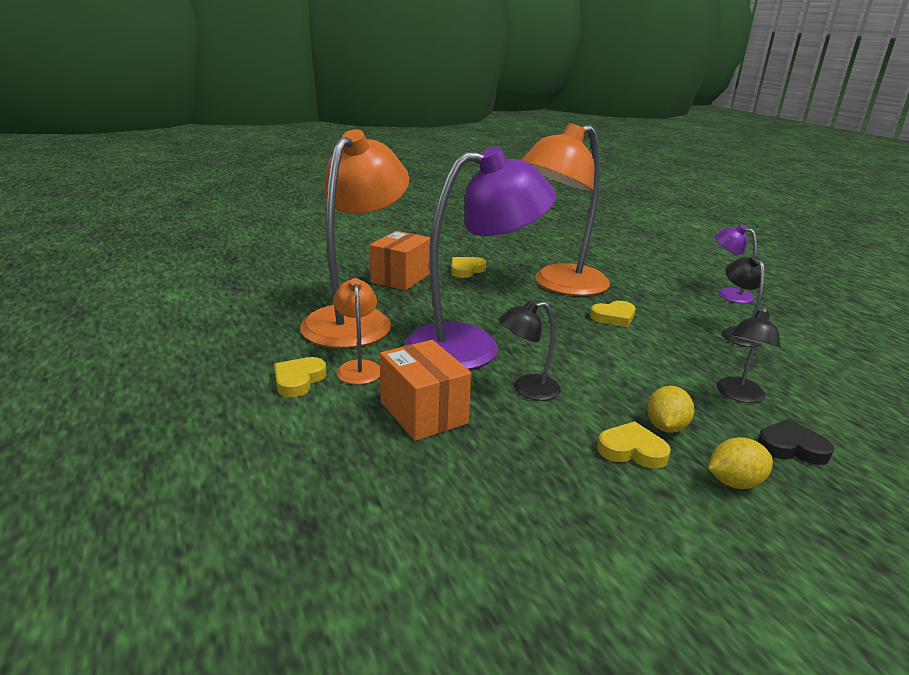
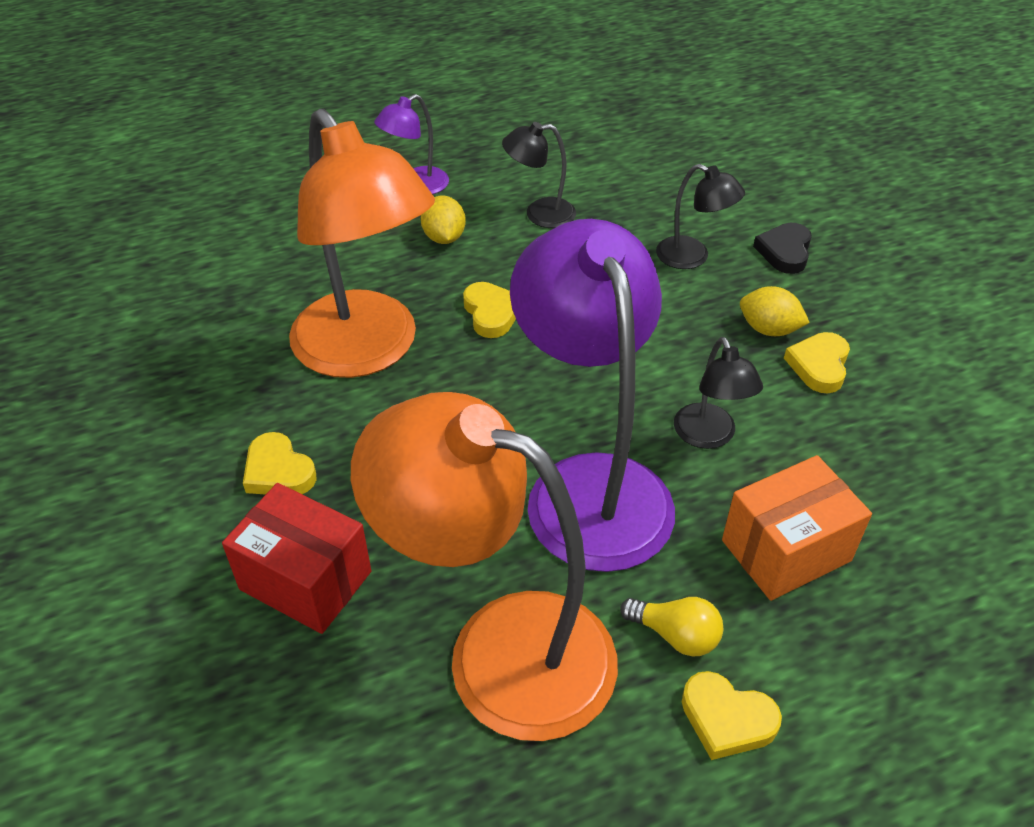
camera: 85 degrees left, 20 degrees up
(358, 367) = (675, 635): orange lamp -> yellow light bulb
(400, 278) = (305, 580): orange box -> red box
(734, 482) = (852, 306): yellow lemon -> yellow lemon (444, 237)

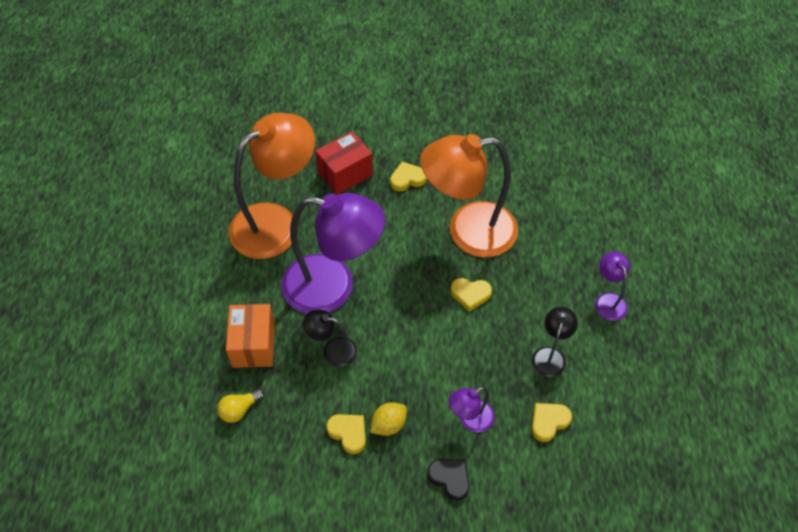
camera: 115 degrees right, 10 degrees up
(444, 237) = (548, 296): yellow lemon -> none
(675, 635) = (244, 282): yellow light bulb -> yellow light bulb (239, 409)
(692, 257) = (470, 420): black lamp -> purple lamp
(727, 719) = (201, 281): yellow heart -> yellow heart (548, 422)

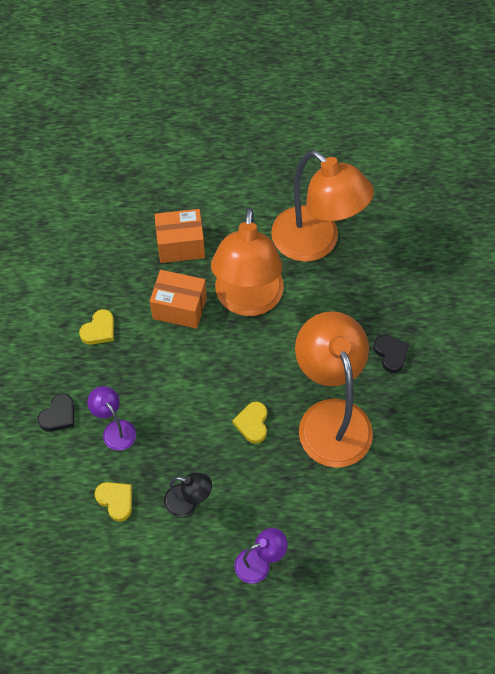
camera: 85 degrees right, 5 degrees up
(239, 409) = (118, 245): yellow light bulb -> none
(332, 350) = (179, 308): black lamp -> orange box
(333, 287) = (248, 300): purple lamp -> orange lamp
(345, 173) = (387, 295): red box -> none
(388, 424) = (108, 361): yellow lemon -> none
(407, 179) = (391, 354): yellow heart -> black heart

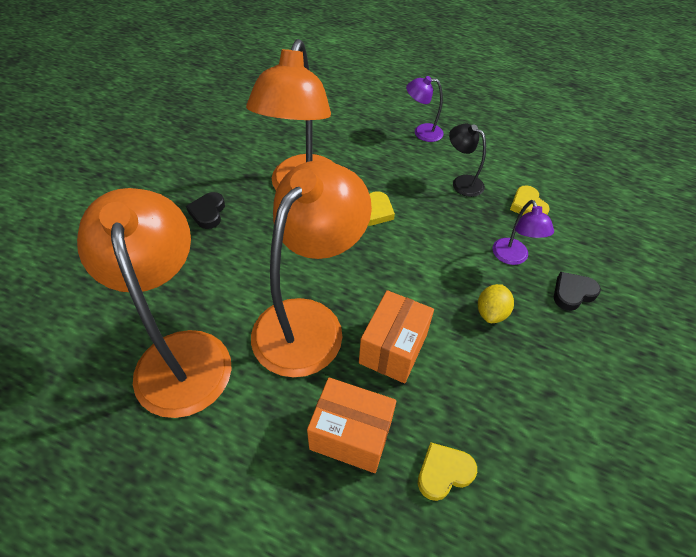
camera: 155 degrees left, 10 degrees down
(99, 330) = (504, 365): yellow heart -> yellow heart (443, 472)
(119, 367) = (491, 313): none -> yellow lemon
(179, 308) = (393, 348): orange box -> orange box turned 75 degrees clockwise

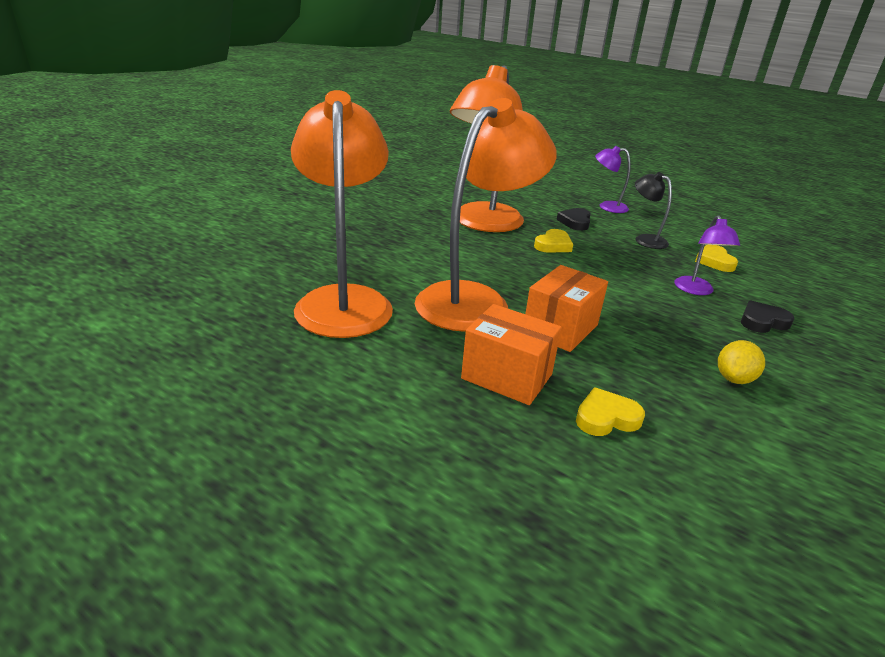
camera: 10 degrees right, 20 degrees down
(208, 213) = (389, 225): black heart -> black heart (575, 222)
(491, 313) = (669, 321): yellow lemon -> yellow lemon (734, 378)

